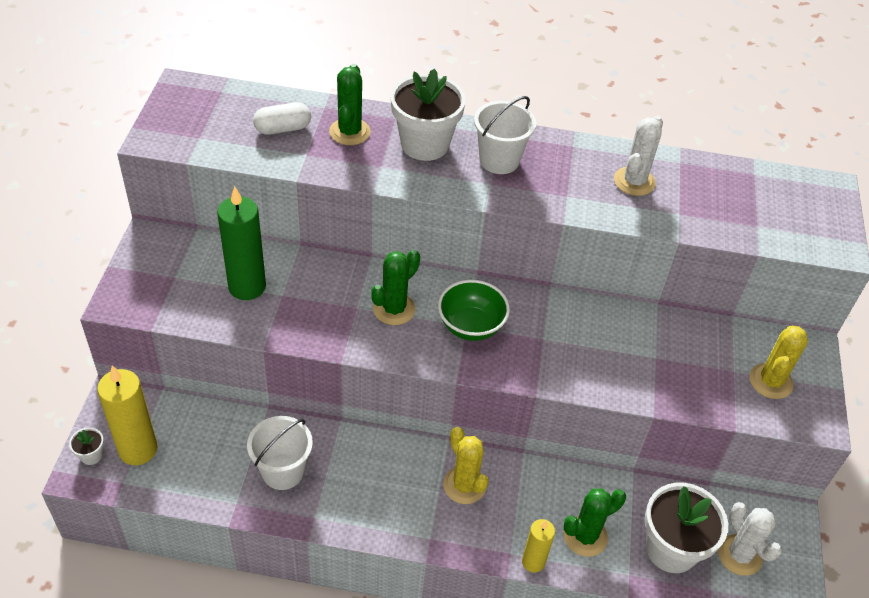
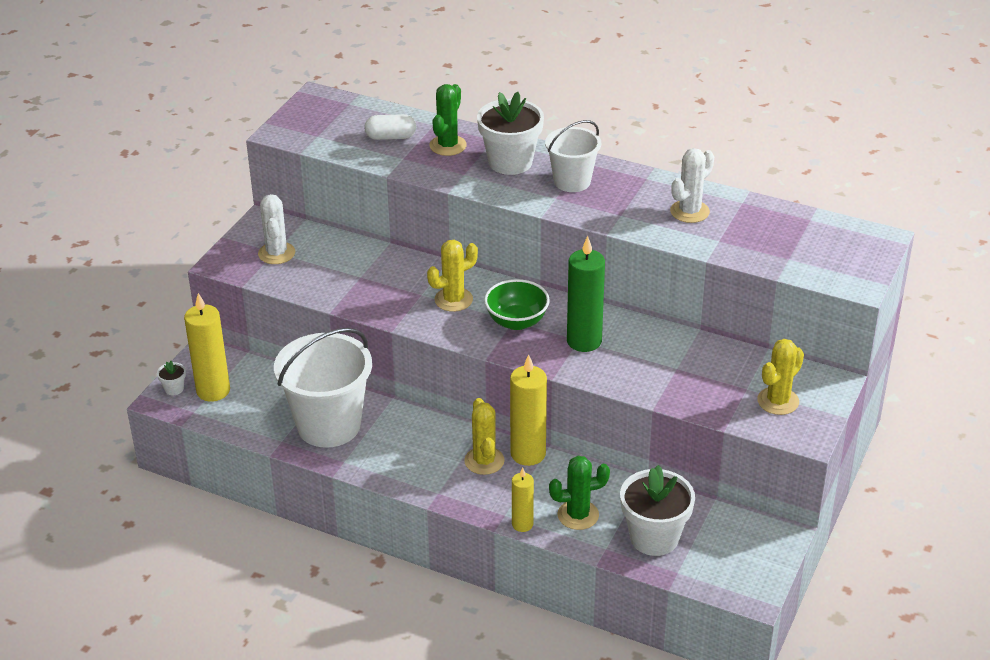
camera: 20 degrees right, 10 degrees down
(247, 287) = (332, 266): green candle -> green candle (584, 341)
(282, 471) = (329, 425): white bucket -> white bucket, size x1.69
(394, 309) = (453, 300): green cactus -> yellow cactus
(506, 466) = (528, 454): none -> yellow candle
(739, 555) = (717, 553): white cactus -> white cactus (276, 253)

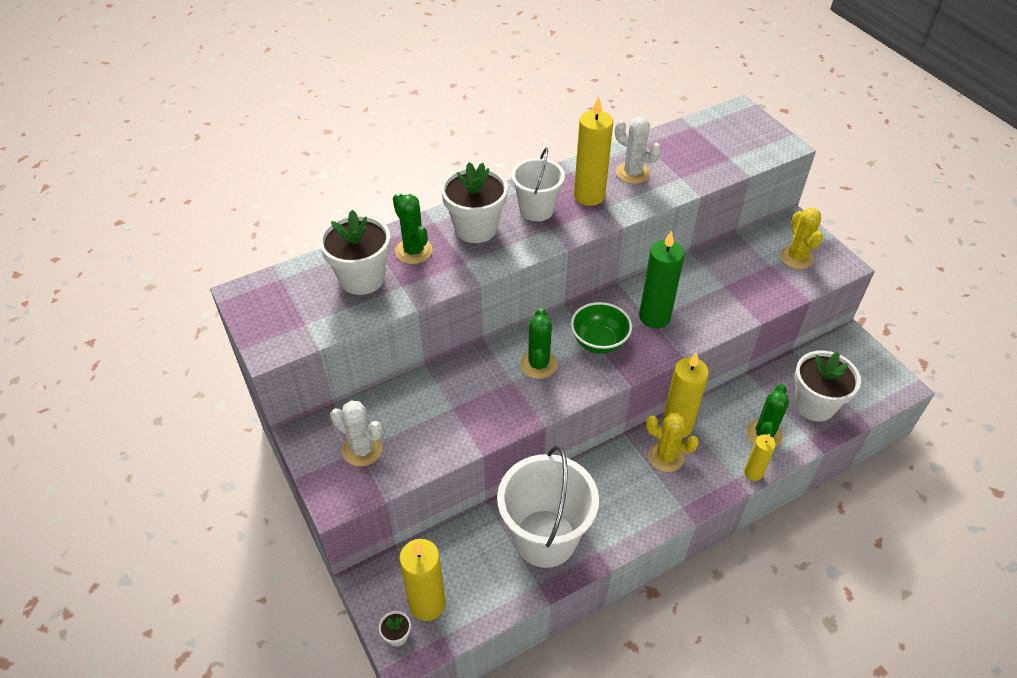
camera: 55 degrees left, 10 degrees up
(390, 137) = (362, 278): white capsule -> white flower pot
(453, 300) = (538, 364): yellow cactus -> green cactus
(625, 201) = (589, 196): none -> yellow candle
(689, 211) = (633, 173): white cactus -> white cactus turned 45 degrees counterclockwise

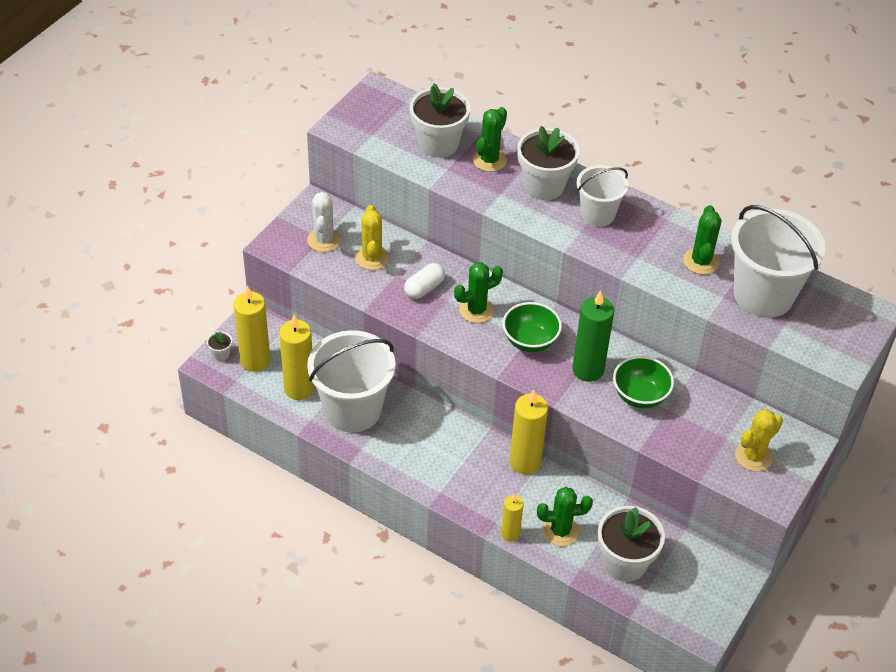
camera: 60 degrees right, 0 degrees up
(485, 392) = (424, 288): none -> white capsule
(589, 196) = (643, 242): yellow candle -> yellow candle (299, 388)
(633, 173) = (701, 261): white cactus -> green cactus
(666, 457) = (485, 464): yellow cactus -> yellow cactus (372, 258)
(690, 155) = (763, 295): none -> white bucket
(701, 296) = (640, 396): none -> green bowl

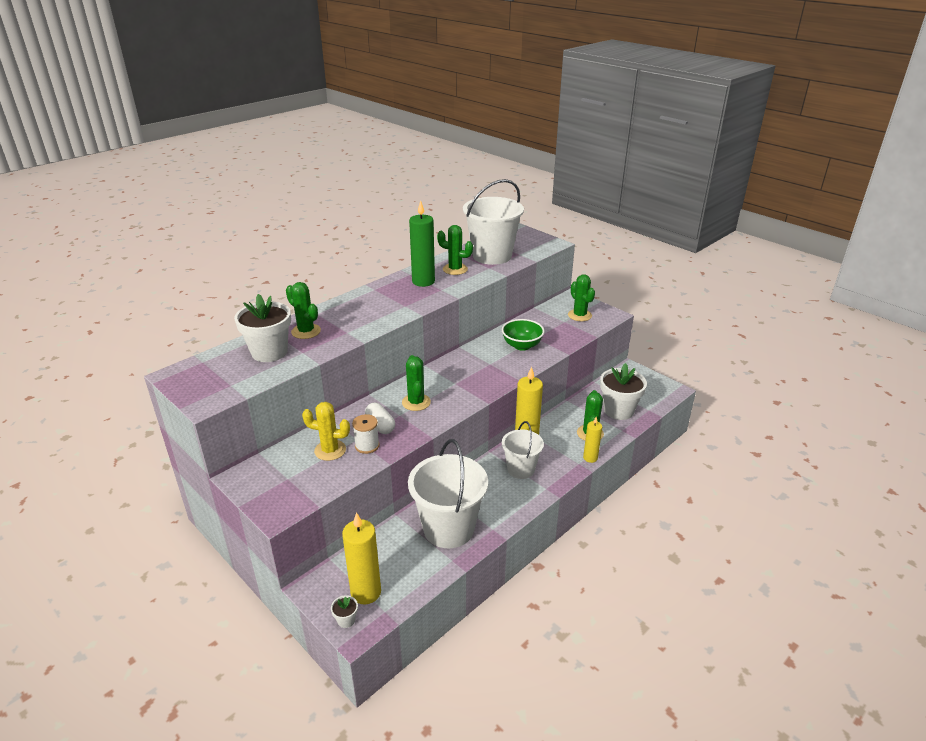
camera: 75 degrees left, 15 degrees down
(299, 388) = (412, 562): yellow candle -> none
(324, 240) = (291, 477): white cactus -> none
(387, 285) = (367, 445): none -> white spool
(530, 341) = (457, 382): green bowl -> none
(544, 186) = (350, 313): white flower pot -> none
(588, 370) = (493, 362): green candle -> green candle (423, 281)
(598, 214) = (392, 297): white bucket -> white bucket (521, 469)
(753, 456) = (579, 315): yellow cactus -> green cactus

